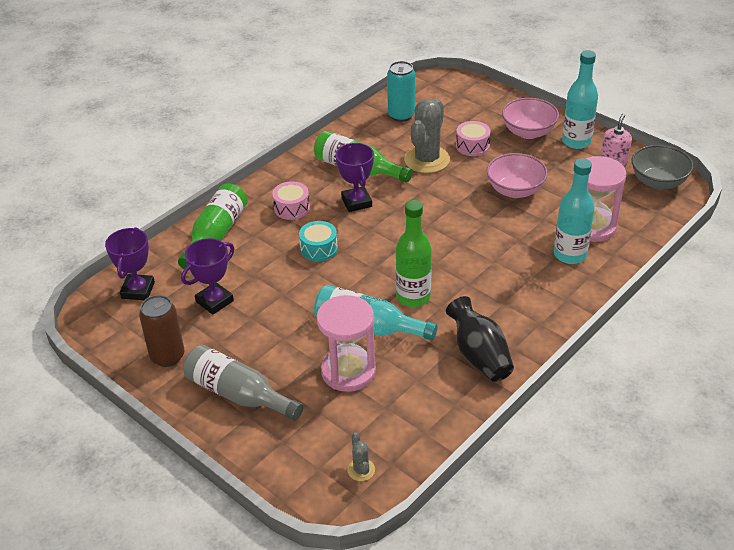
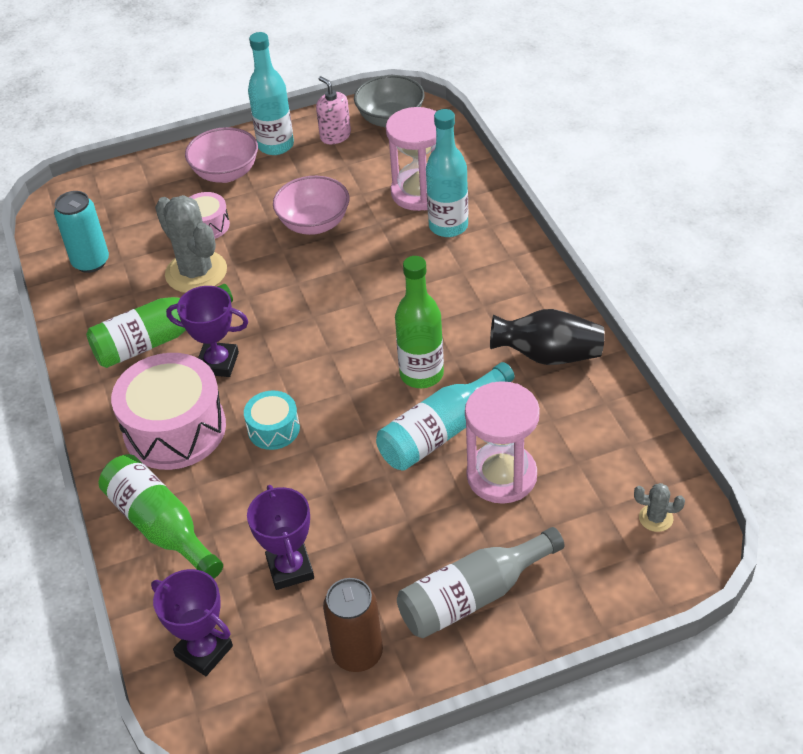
camera: 60 degrees left, 5 degrees up
(291, 208) = (175, 429): pink drum -> pink drum, size x1.97

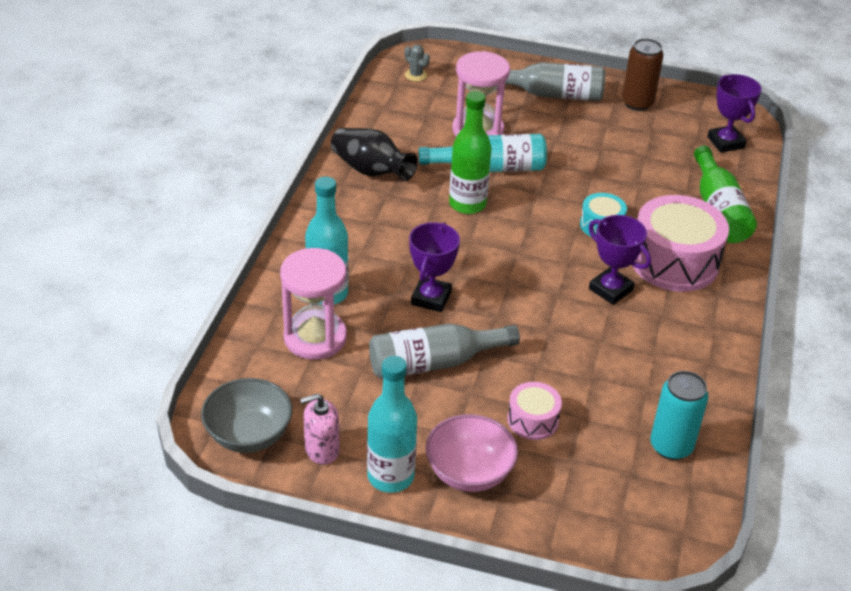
camera: 150 degrees left, 5 degrees down
(156, 339) = (649, 335): green bottle -> none
(196, 272) = (576, 377): grey cactus -> none
(290, 569) = (647, 152): purple trophy -> purple trophy (431, 298)
(314, 224) = (434, 362): pink bowl -> grey bottle
(335, 136) = (321, 450): pink soap dispenser -> pink soap dispenser turned 75 degrees clockwise

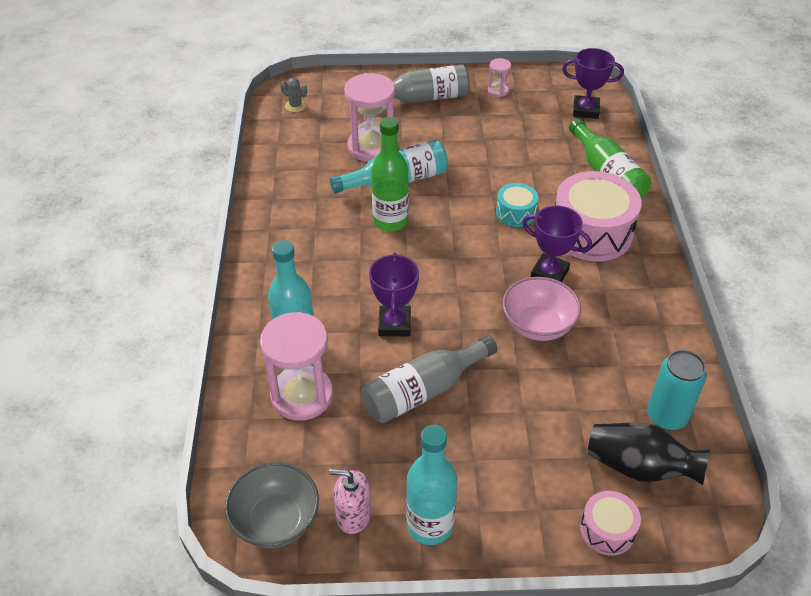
camera: 15 degrees left, 5 degrees up
(321, 450) = (353, 516): pink soap dispenser -> pink soap dispenser turned 45 degrees clockwise
(371, 171) = (290, 209): black vase -> black vase (639, 467)
(469, 472) = (501, 498): pink bowl -> pink bowl (538, 325)
(532, 420) = (536, 425): pink drum -> pink drum (607, 530)
(637, 103) = (498, 91): brown can -> pink hourglass
(725, 142) = (585, 110): purple trophy -> purple trophy turned 45 degrees counterclockwise

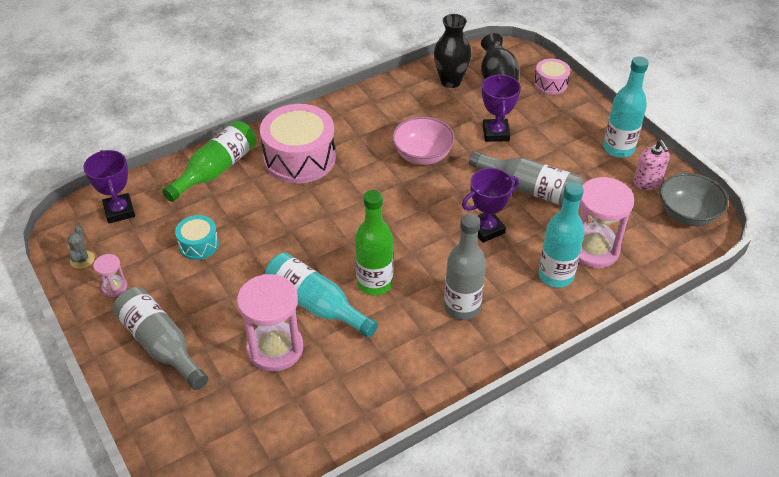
camera: 120 degrees left, 0 degrees up
(295, 106) = (239, 460): grey cactus -> grey cactus (82, 259)
(319, 263) = (462, 307): none -> grey bottle
(515, 213) = (306, 208): turquoise drum -> turquoise drum (199, 244)
(549, 274) = (365, 166): purple trophy -> purple trophy (496, 133)
(666, 416) = (450, 81): turquoise can -> black vase

